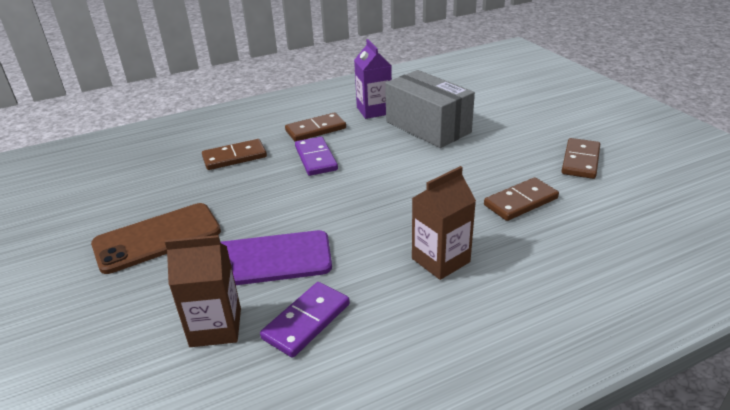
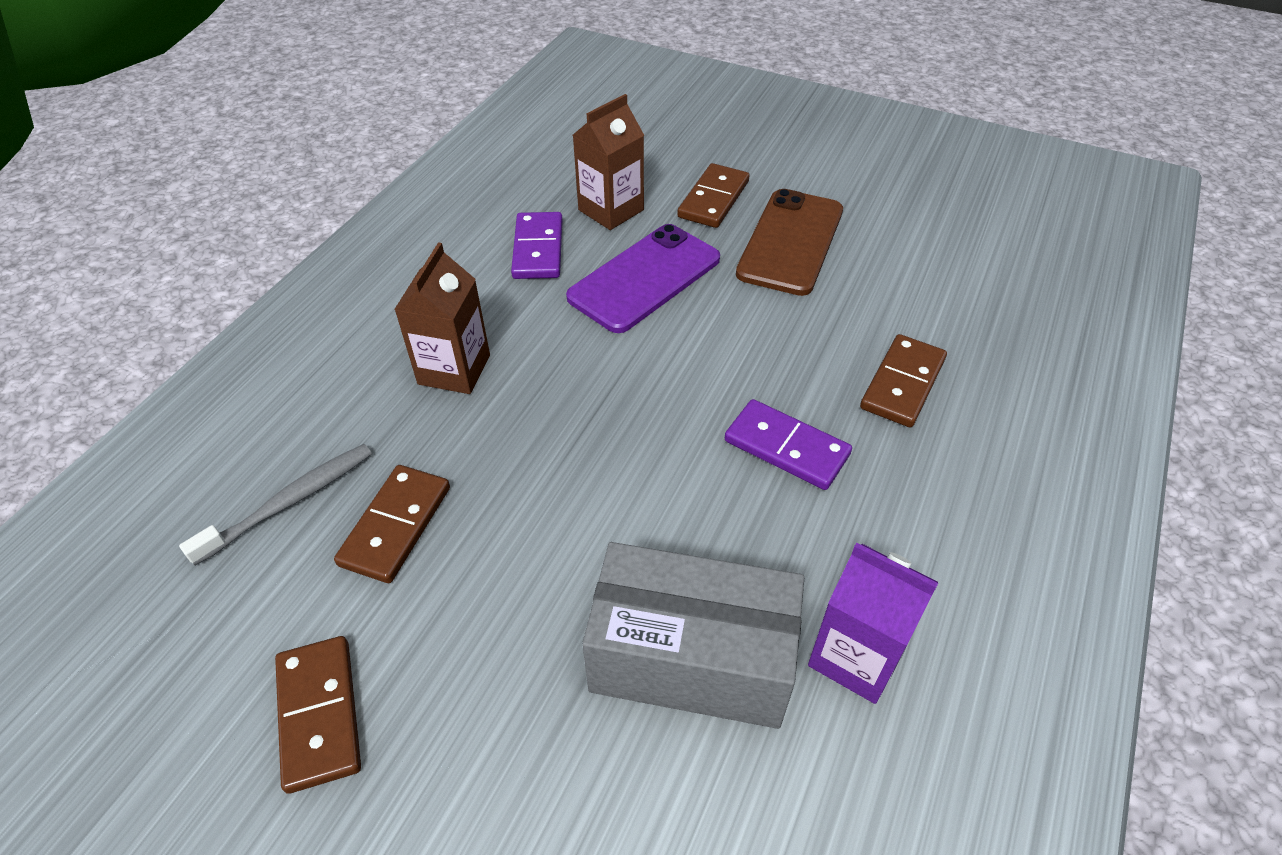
camera: 140 degrees right, 15 degrees up
(316, 130) = (880, 519): brown domino -> brown domino (713, 199)
(577, 233) = (289, 502): none -> grey toothbrush

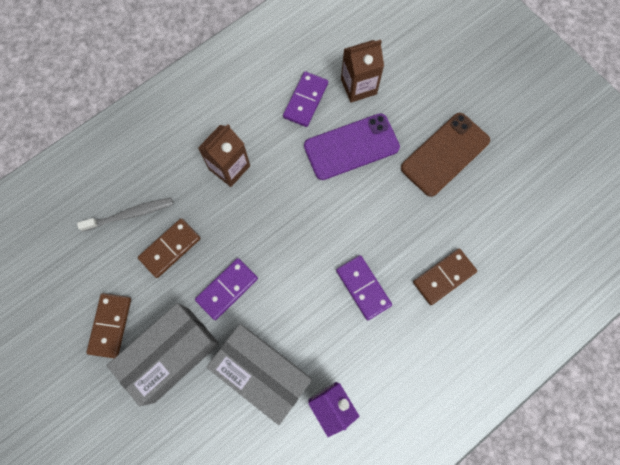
camera: 25 degrees right, 25 degrees up
(483, 710) = (172, 354): none -> grey box
(542, 547) = (227, 289): none -> purple domino
(713, 199) = (420, 102): brown domino -> none

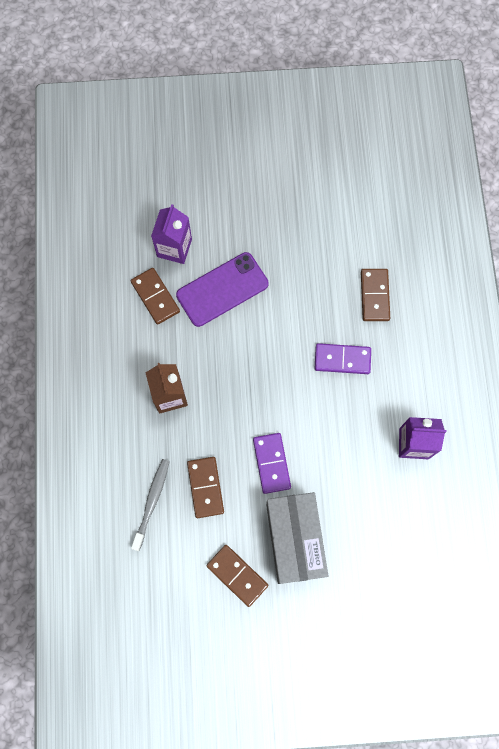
camera: 55 degrees left, 0 degrees up
(263, 372) = (356, 478): grey box -> none
(305, 100) = (155, 297): purple domino -> brown domino
(351, 147) = (222, 289): purple phone -> purple phone turned 45 degrees clockwise
(358, 86) = (174, 248): brown carton -> purple carton
(445, 154) = (280, 225): brown phone -> none

